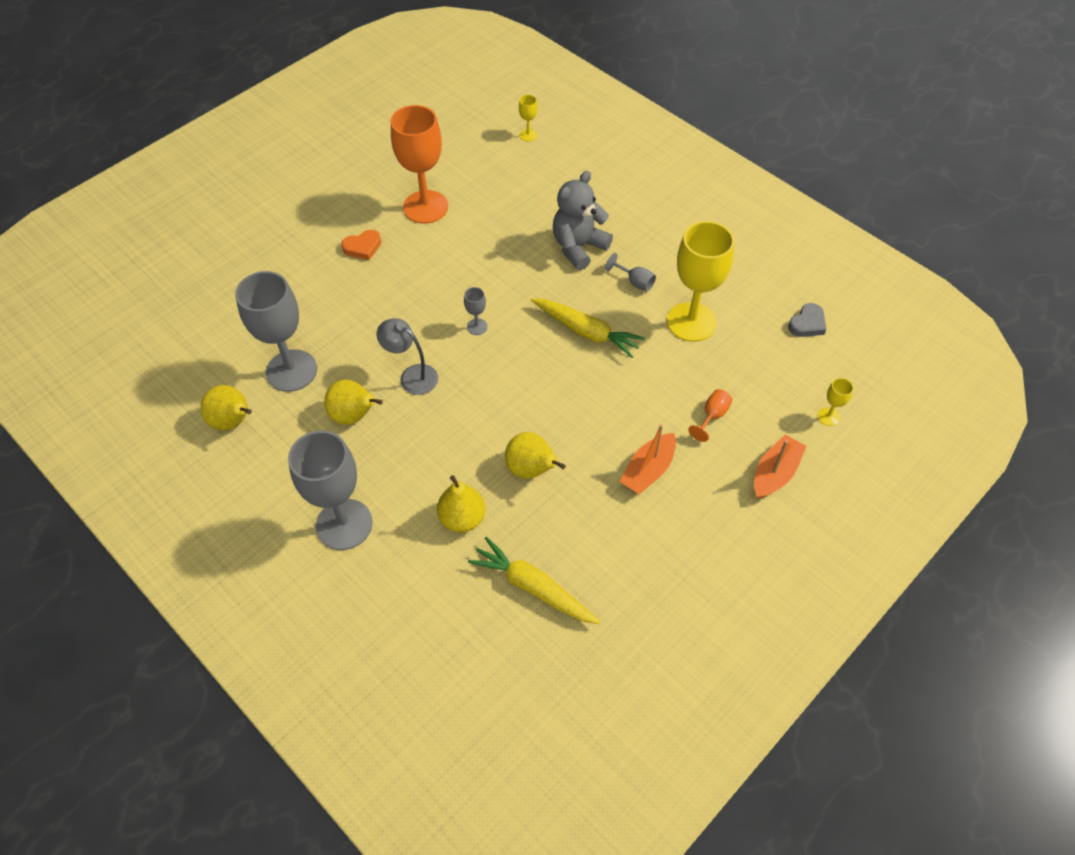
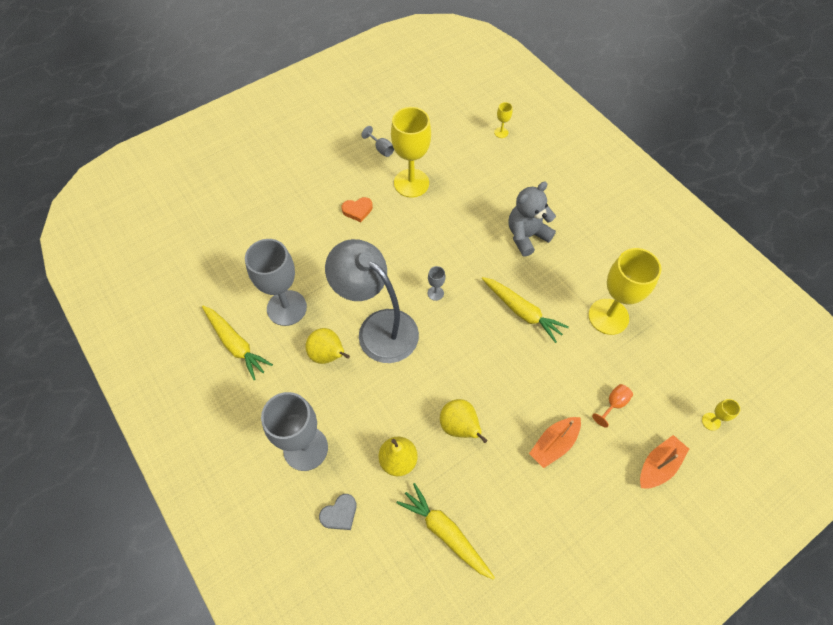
camera: 10 degrees right, 5 degrees up
(233, 422) = (236, 344): yellow pear -> yellow carrot
(412, 376) = (378, 328): grey lamp -> grey lamp, size x2.00
(425, 207) = (411, 183): orange goblet -> yellow goblet
(635, 282) = (567, 273): grey goblet -> grey goblet (381, 149)
(807, 324) = (704, 334): grey heart -> grey heart (340, 514)

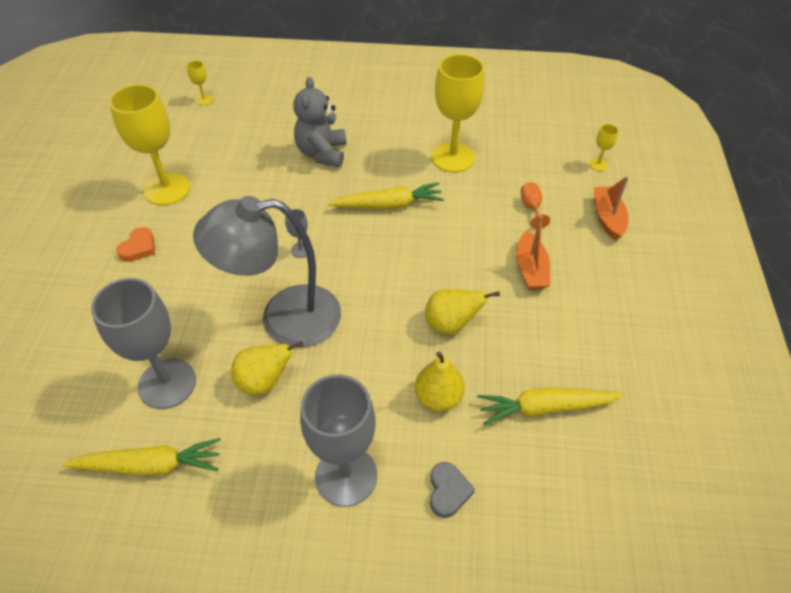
camera: 50 degrees left, 10 degrees down
(381, 149) = (99, 185): grey goblet -> none

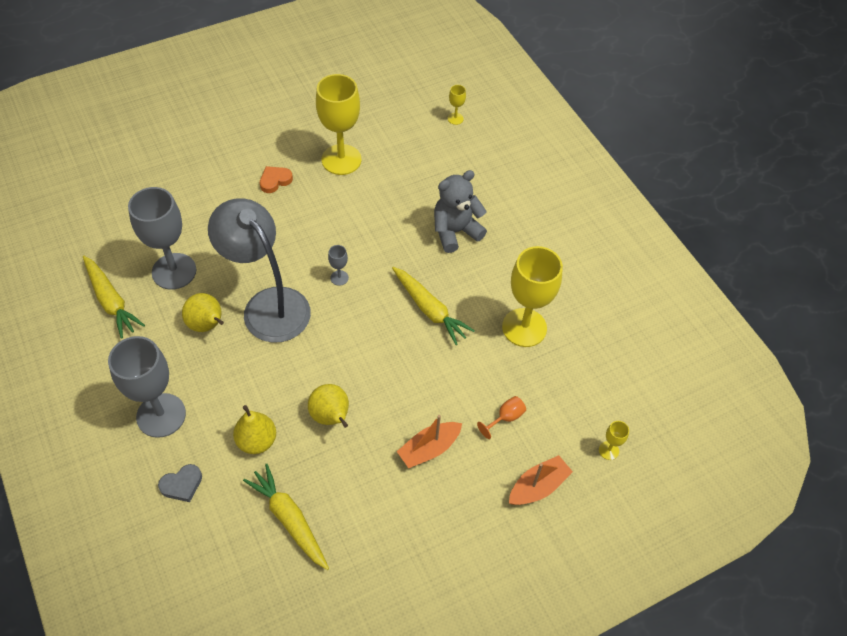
camera: 55 degrees right, 5 degrees up
(139, 247) = (275, 181): orange heart -> orange heart turned 150 degrees clockwise

